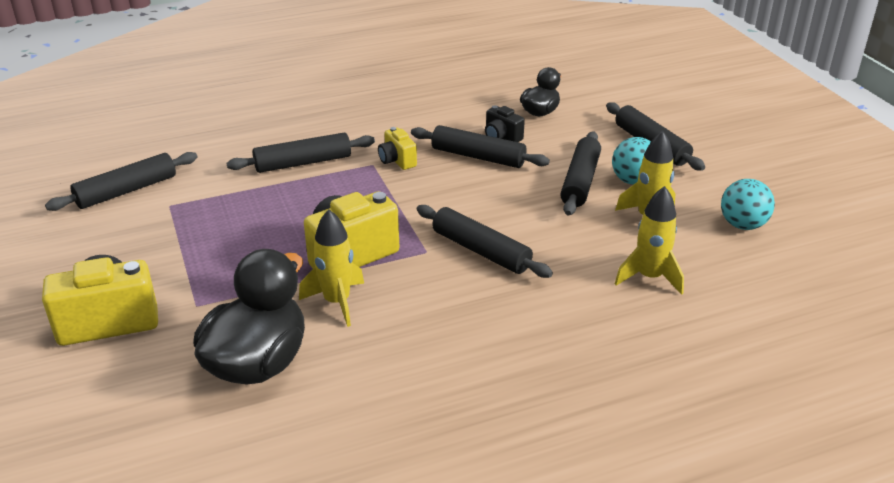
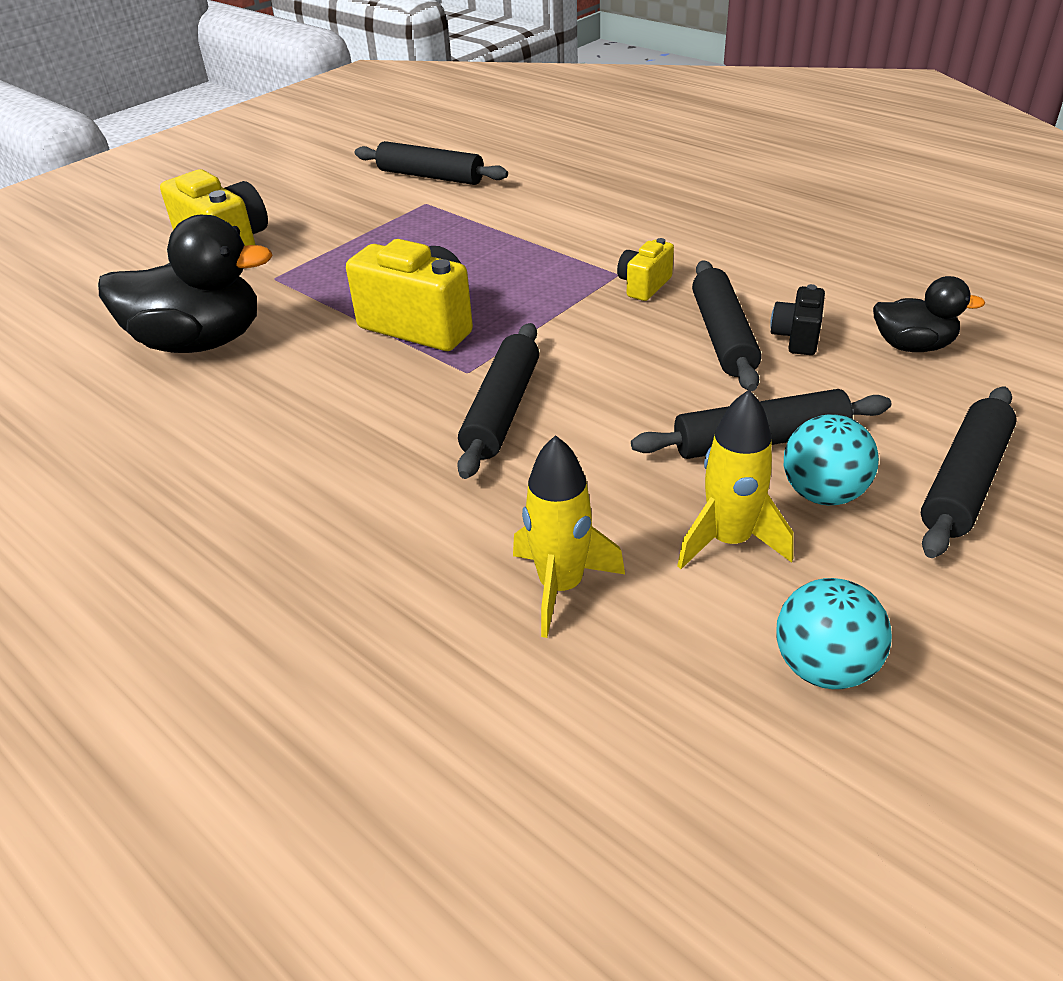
camera: 65 degrees right, 5 degrees up
(303, 163) = (574, 235): black rolling pin -> none
(337, 302) = (327, 349): yellow rocket -> none

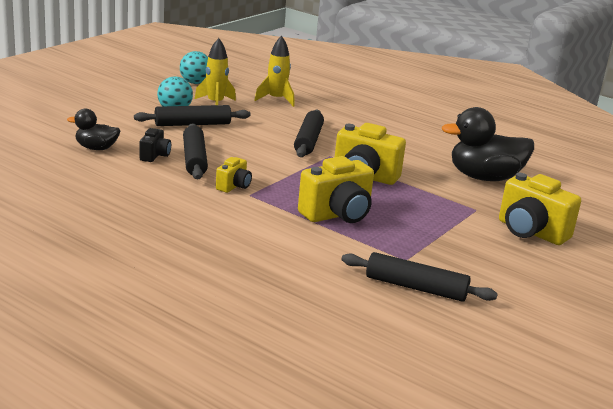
camera: 170 degrees right, 15 degrees down
(491, 252) = (337, 215): none -> yellow camera
(964, 482) = (116, 109): black rolling pin -> none

